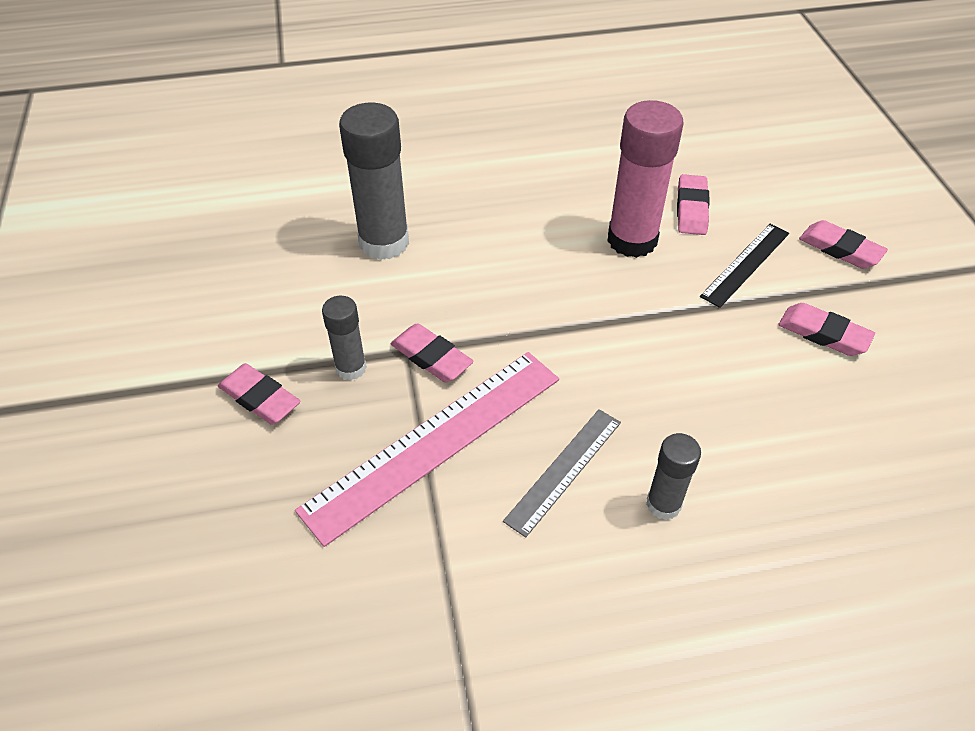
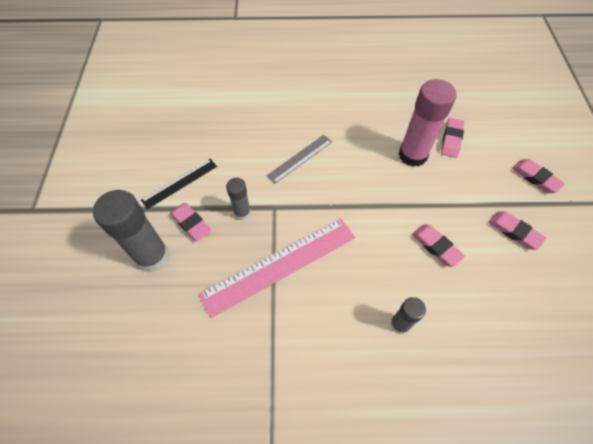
camera: 10 degrees right, 10 degrees up
(384, 242) = (272, 137): grey glue stick -> grey glue stick (152, 256)
(431, 357) = (286, 213): pink eraser -> pink eraser (436, 247)
(564, 470) = (348, 294): grey ruler -> grey ruler (300, 158)
(745, 264) = (476, 180): black ruler -> black ruler (180, 183)

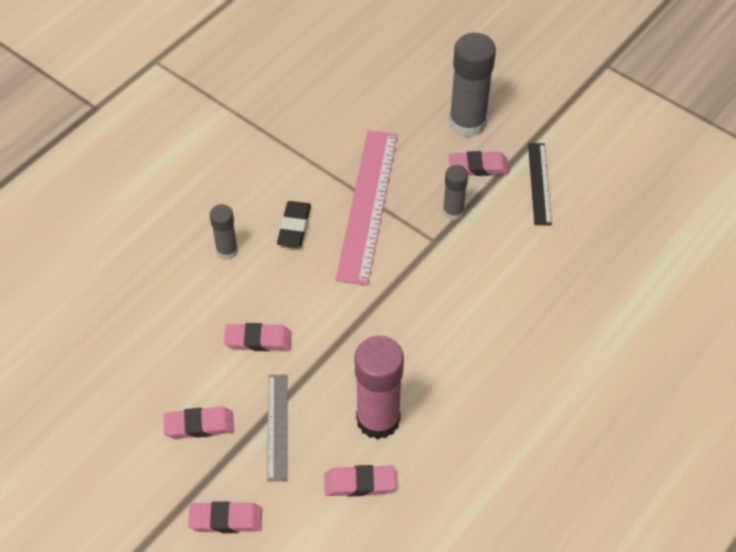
camera: 130 degrees right, 5 degrees down
(300, 158) = (477, 305): grey ruler -> grey ruler (277, 426)
(339, 296) = (294, 227): none -> black eraser
(451, 140) = (359, 483): pink eraser -> pink eraser turned 60 degrees counterclockwise

